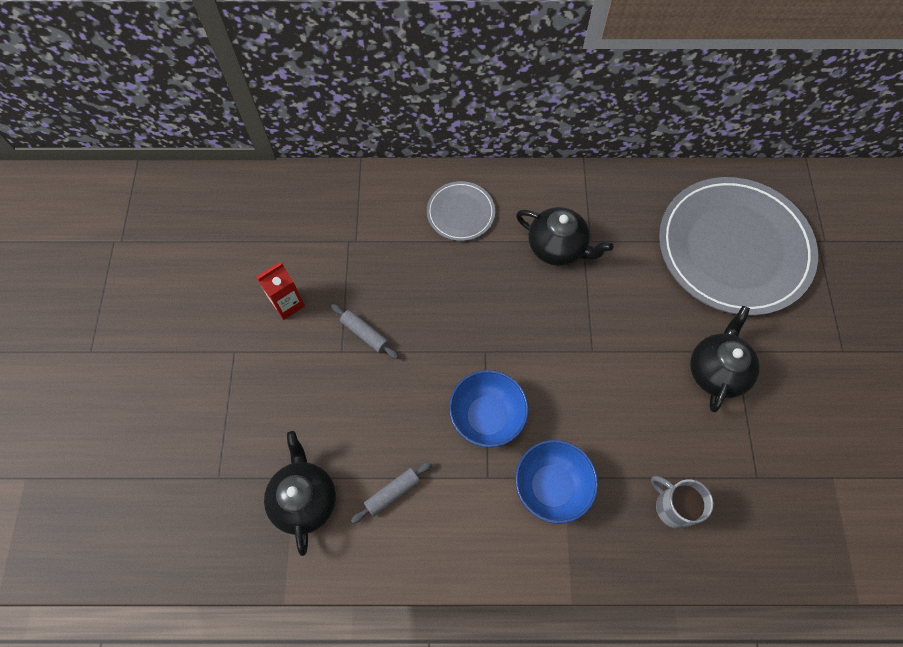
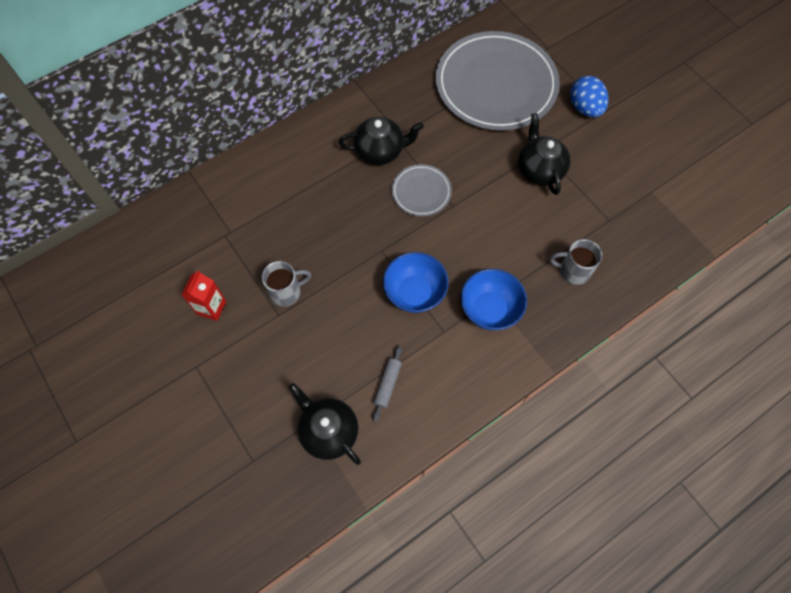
camera: 35 degrees left, 0 degrees up
(365, 333) = (286, 292): grey rolling pin -> grey mug
(460, 213) = (294, 167): grey plate -> grey plate (421, 192)
(820, 334) = (585, 108): none -> blue egg

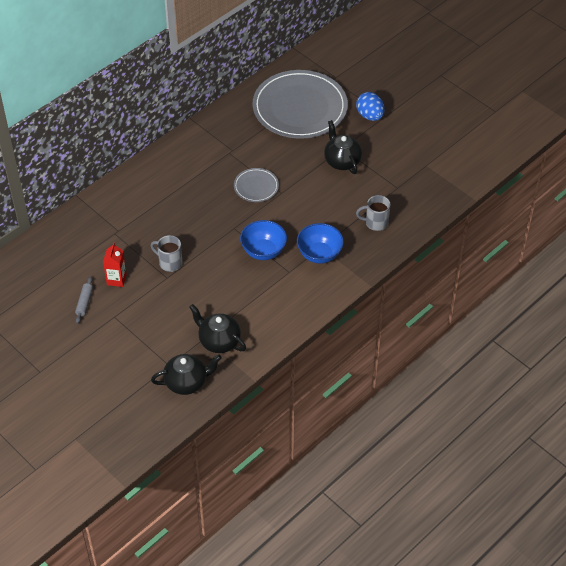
camera: 10 degrees left, 15 degrees down
(286, 292) = (169, 263): grey mug -> grey mug turned 120 degrees counterclockwise
(380, 151) = (220, 163): black teapot -> black teapot (187, 382)
(387, 385) = (255, 309): grey rolling pin -> grey rolling pin (84, 302)

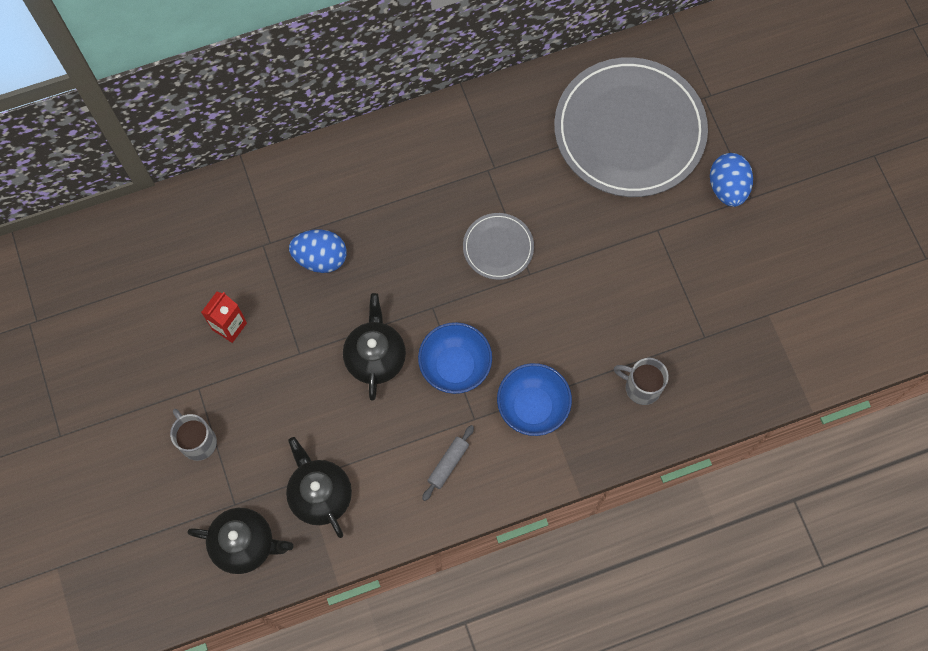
camera: 25 degrees right, 20 degrees up
(84, 302) = (169, 346): grey rolling pin -> grey rolling pin (448, 464)
(153, 227) = (320, 258): none -> blue egg
(169, 263) = (315, 329): grey mug -> grey mug (197, 441)
(342, 161) = (645, 254): black teapot -> black teapot (375, 357)

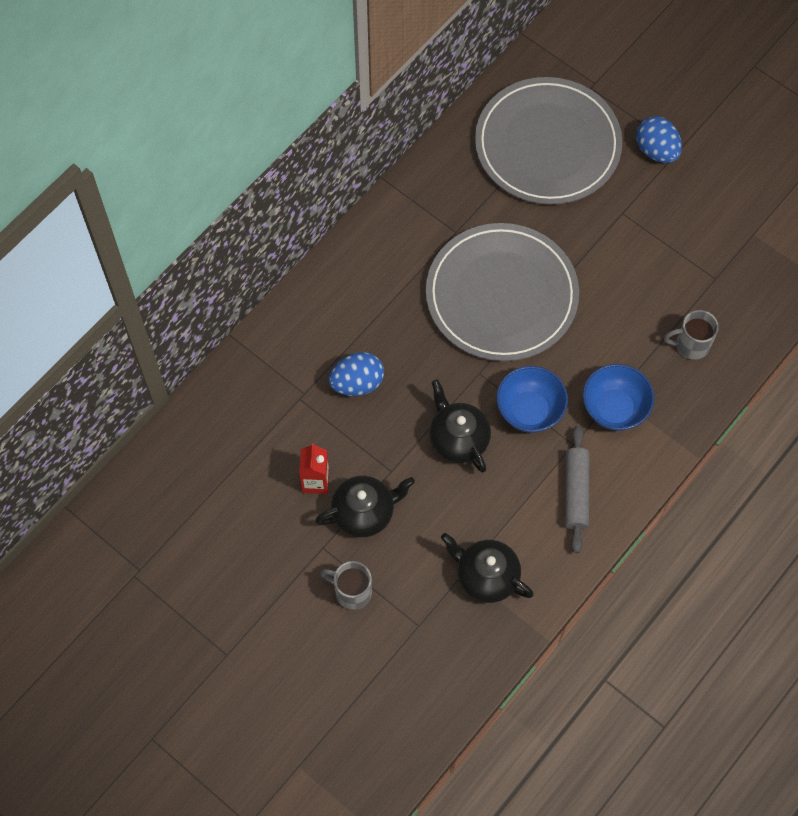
camera: 30 degrees left, 5 degrees down
(245, 544) = (449, 653): black teapot -> black teapot (364, 512)
(448, 464) = (576, 492): grey rolling pin -> grey rolling pin, size x1.53
(498, 247) = (501, 295): grey plate -> grey plate, size x2.21

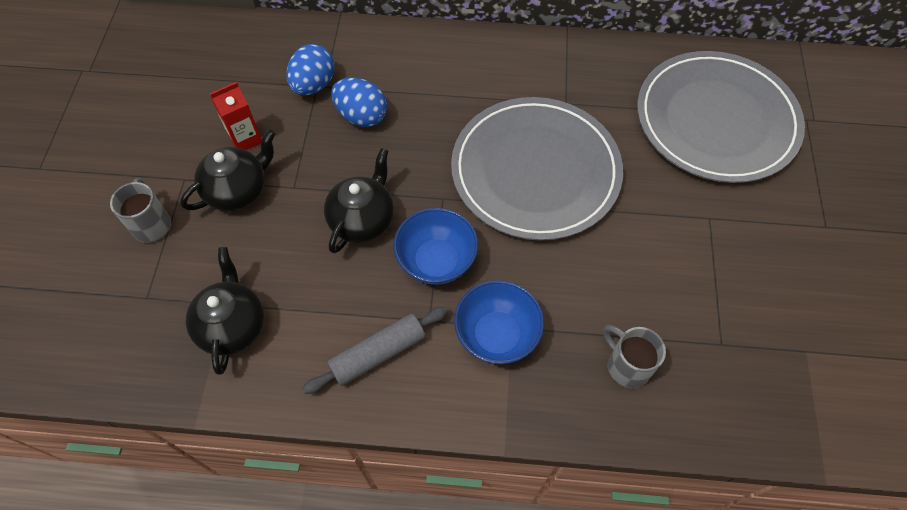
camera: 55 degrees right, 5 degrees down
(364, 512) = (238, 190): black teapot -> black teapot turned 75 degrees counterclockwise
(656, 150) = (802, 208): blue egg -> blue egg (313, 85)

